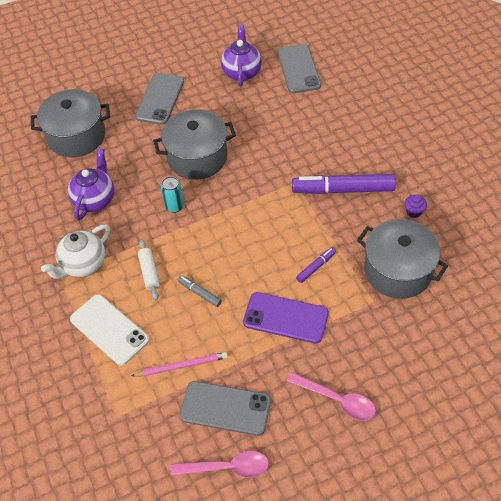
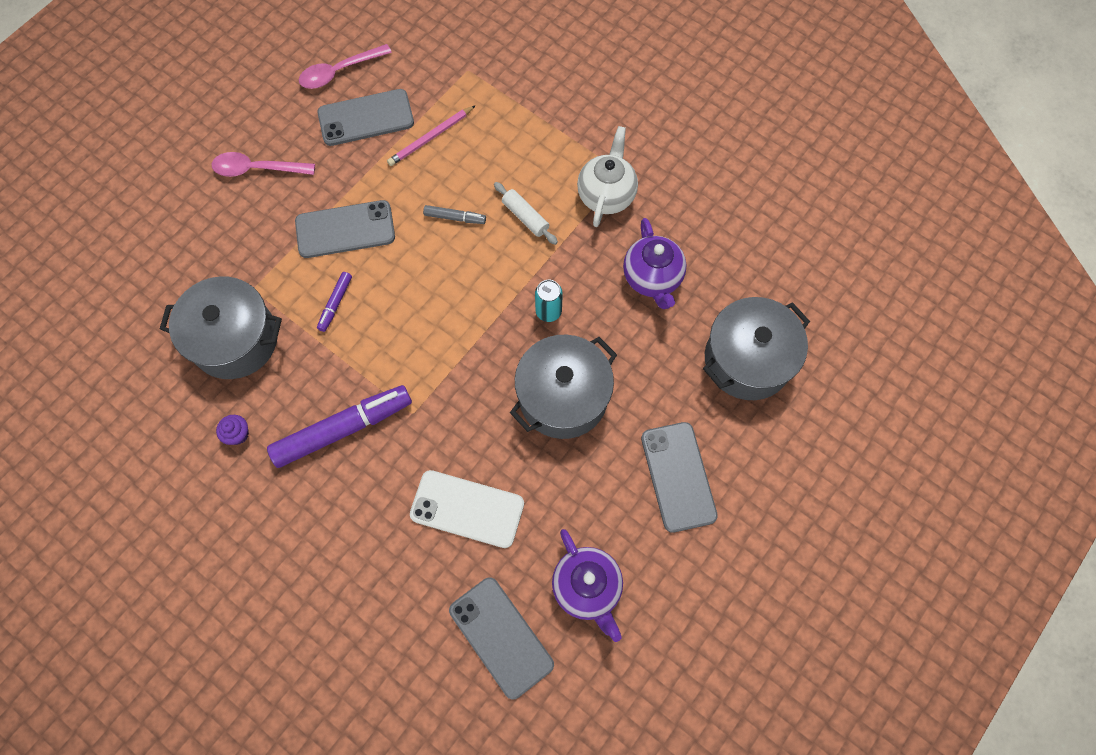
camera: 150 degrees right, 15 degrees up
(109, 329) = (528, 141): white phone -> white phone (467, 509)
(285, 318) = (345, 229): purple phone -> grey phone

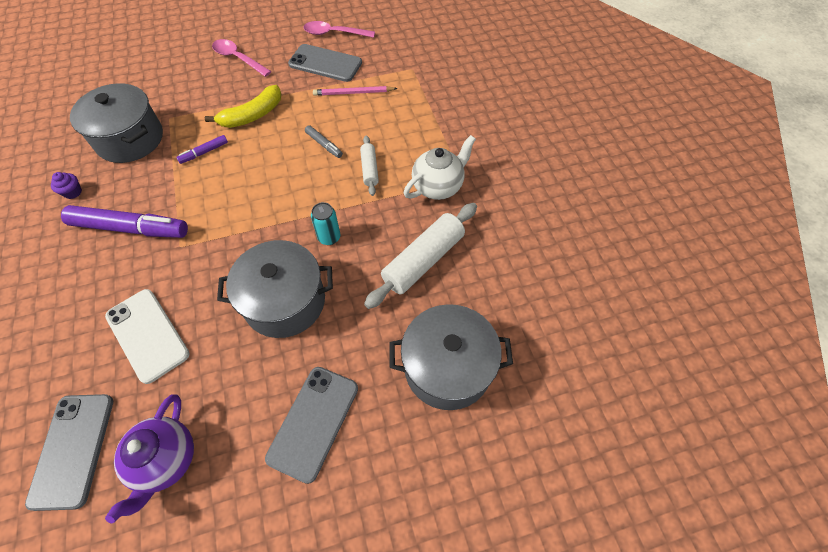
camera: 35 degrees right, 10 degrees down
(345, 229) = (252, 115): grey phone -> yellow banana
(652, 278) = (423, 260): purple teapot -> white rolling pin

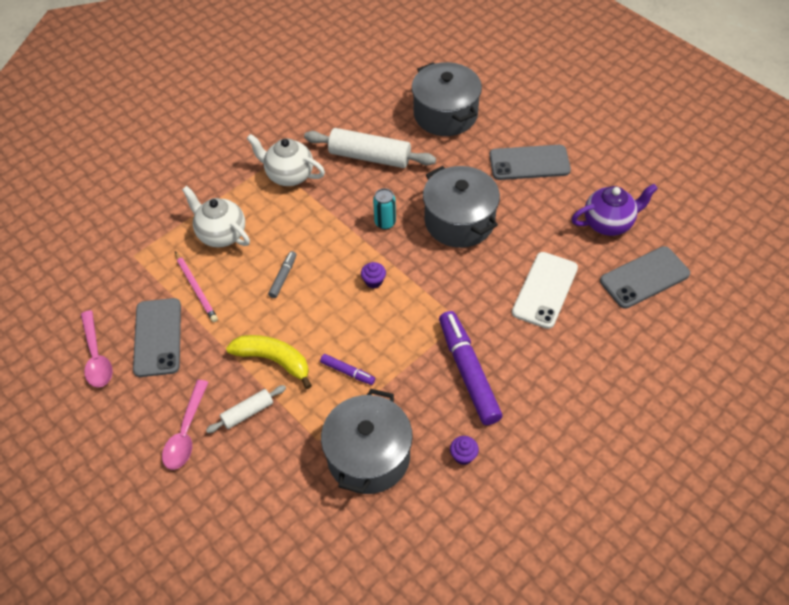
camera: 115 degrees left, 5 degrees down
(271, 202) = (373, 281): none -> purple cupcake
(369, 169) = (295, 229): white rolling pin -> white rolling pin (247, 412)
(398, 121) = (221, 234): none -> white teapot

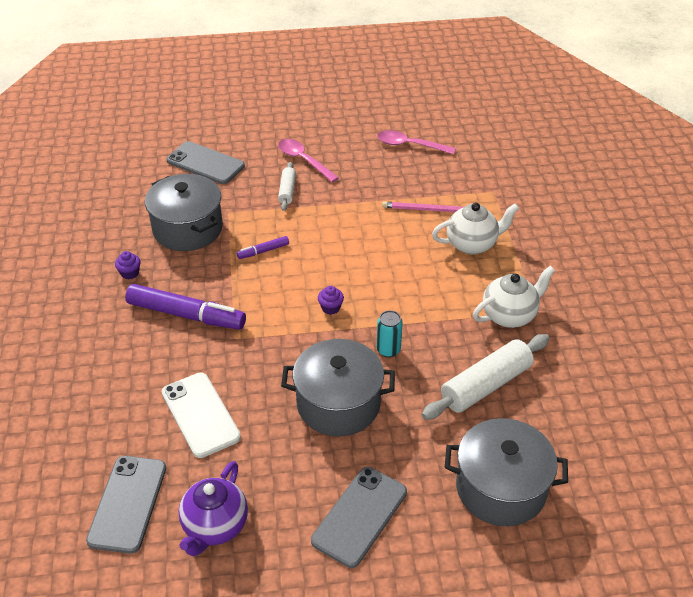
camera: 125 degrees right, 10 degrees down
(158, 337) = (397, 176): grey phone -> grey phone (205, 163)
(273, 360) = (316, 220): yellow banana -> none
(283, 277) = (390, 258): grey marker -> none

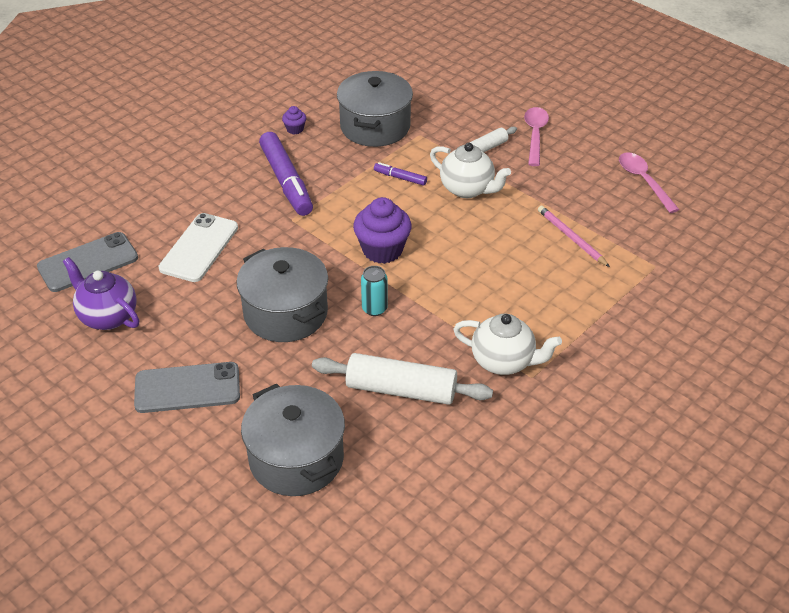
camera: 50 degrees right, 0 degrees up
(205, 163) = (458, 89): grey phone -> none
(215, 526) = (107, 316): purple teapot -> purple teapot turned 60 degrees clockwise
(330, 308) = (382, 250): purple cupcake -> purple cupcake, size x2.11
(472, 244) = (565, 290): white teapot -> white teapot (467, 189)

